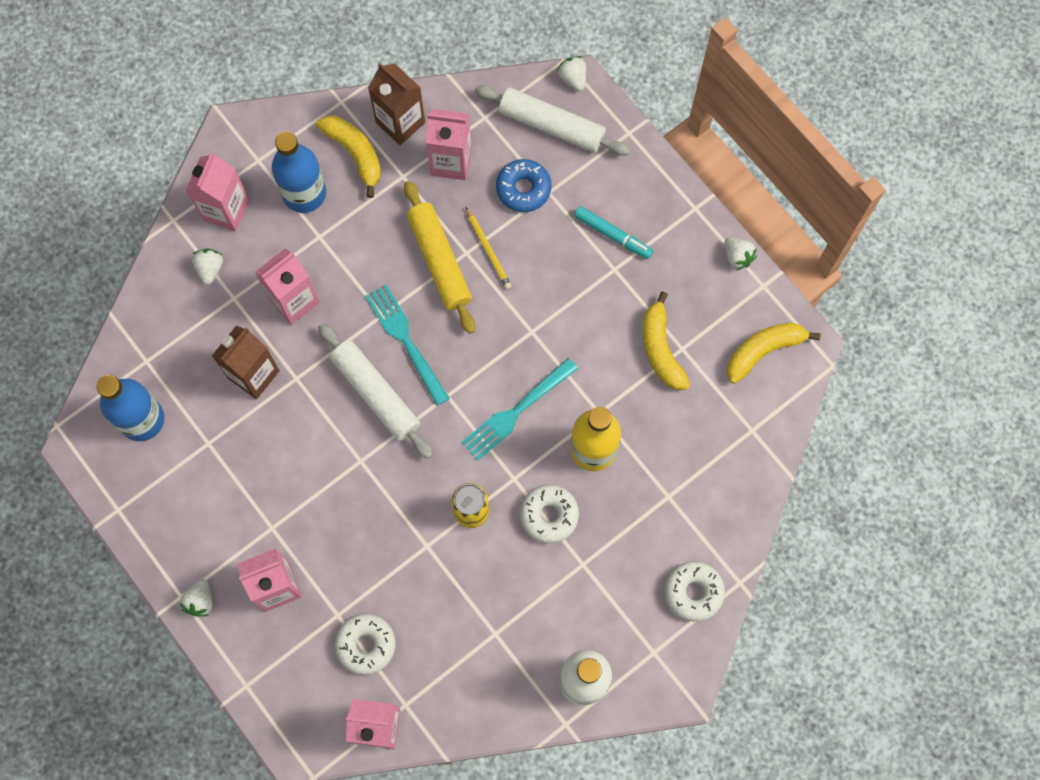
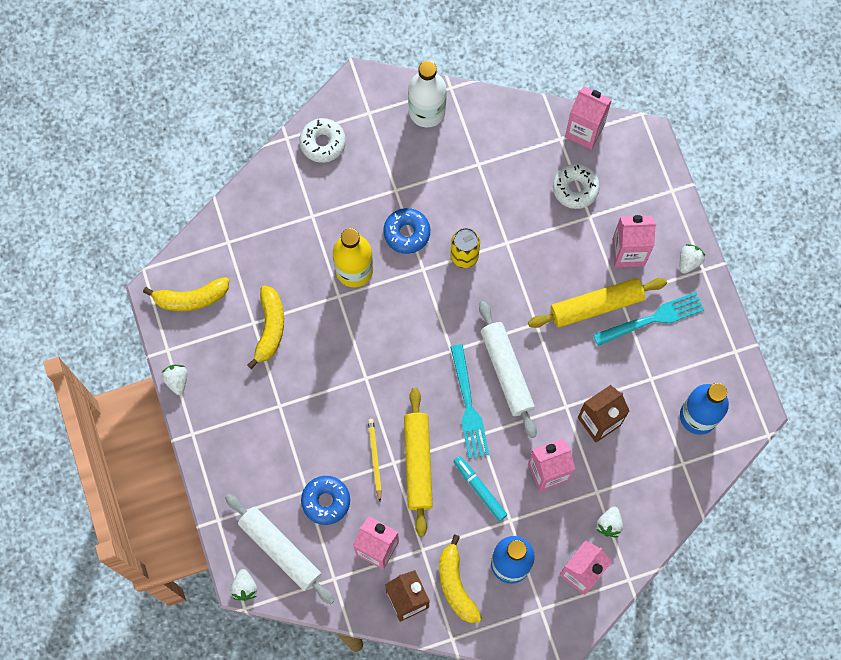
camera: 160 degrees left, 0 degrees up
(296, 506) = (596, 306): none -> yellow rolling pin
(516, 411) = (401, 319): turquoise fork -> turquoise fork (652, 319)
(549, 515) = (407, 233): white donut -> blue donut
(613, 235) = (268, 434): turquoise marker -> turquoise marker (479, 489)

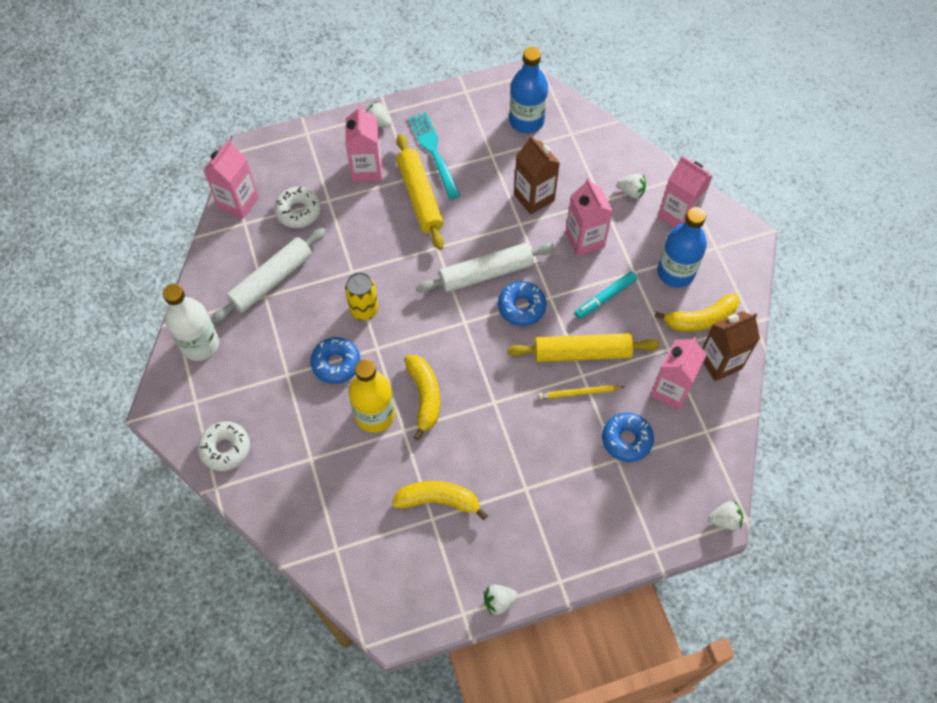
camera: 90 degrees left, 10 degrees down
(191, 298) = (402, 589): yellow banana -> yellow banana (424, 396)
(280, 550) = (681, 484): white rolling pin -> white rolling pin (272, 280)
(468, 406) = (521, 307): turquoise fork -> blue donut

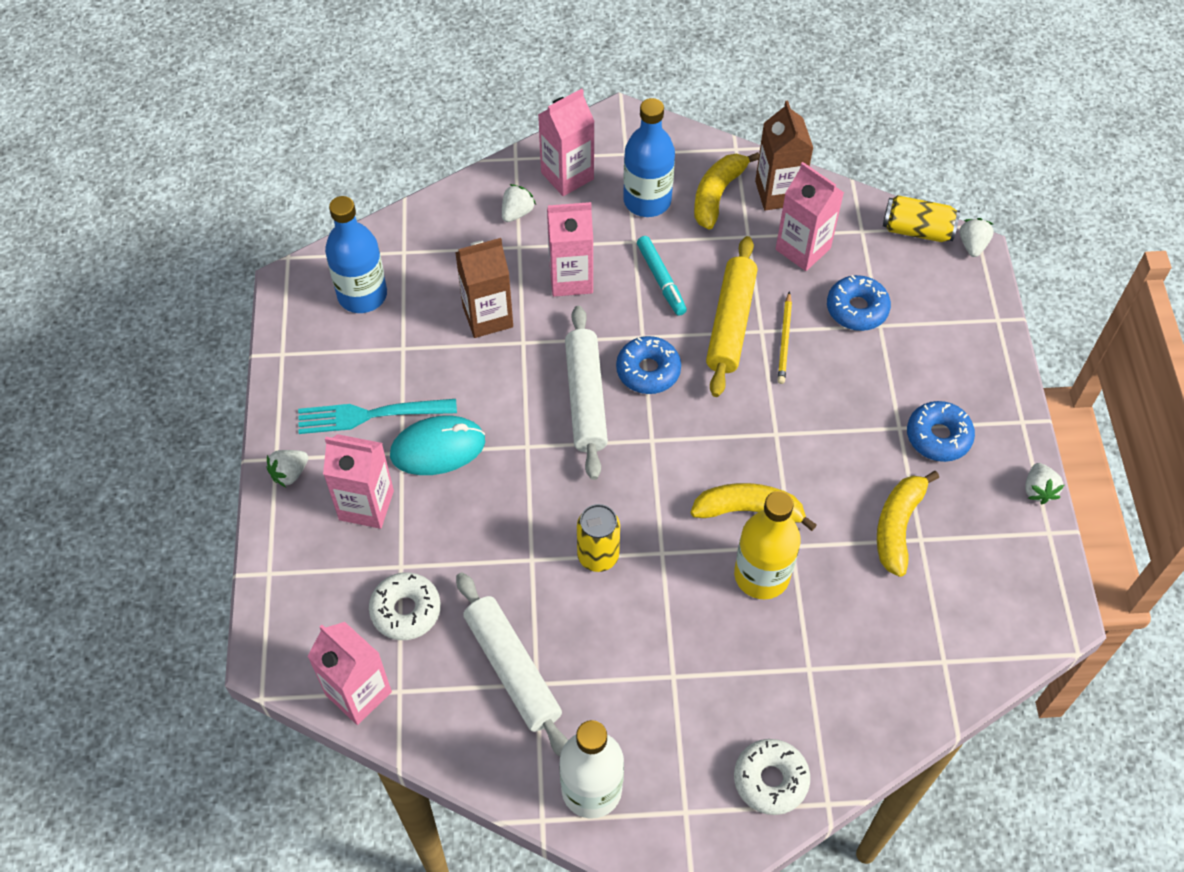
camera: 75 degrees left, 5 degrees down
(336, 363) = (672, 608): blue donut -> blue donut (938, 436)
(420, 196) = (438, 448): yellow rolling pin -> turquoise mouse
(700, 319) = (717, 195): yellow banana -> yellow banana turned 150 degrees counterclockwise
(723, 473) = (917, 230): none -> yellow can

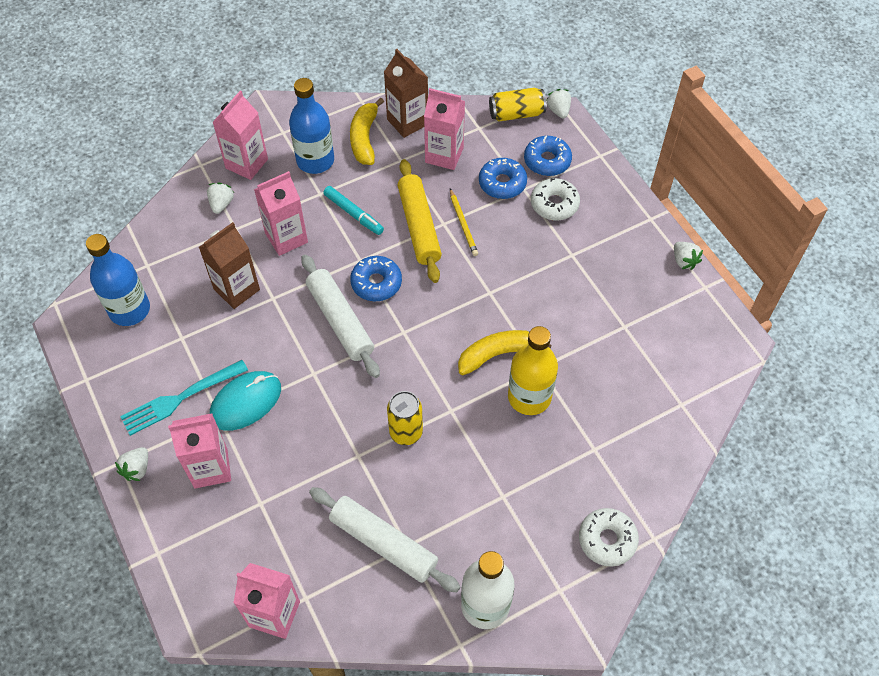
camera: 25 degrees left, 0 degrees up
(406, 610) = (281, 535): white donut -> white donut (554, 204)
(898, 526) = (604, 324): yellow banana -> none
(938, 436) = (601, 250): blue donut -> blue donut (547, 161)

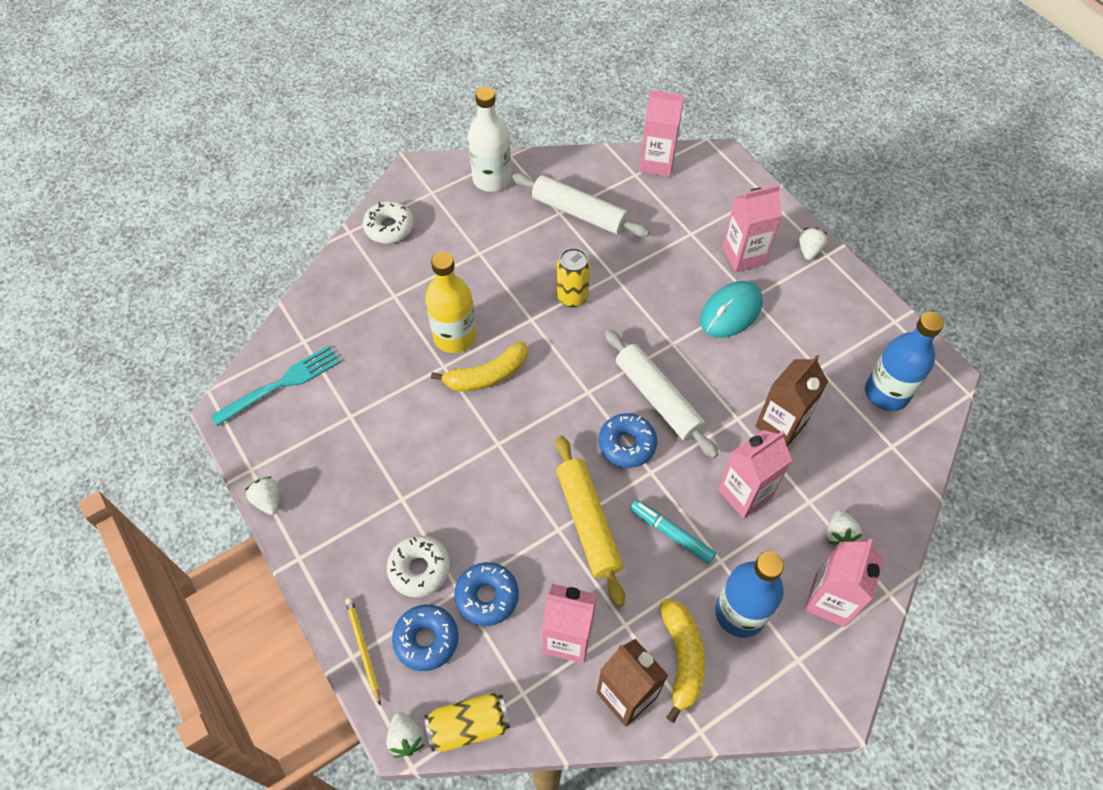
camera: 175 degrees right, 0 degrees up
(180, 398) = (795, 311): turquoise fork -> turquoise fork (281, 384)
(463, 224) = (534, 530): yellow pencil -> yellow pencil (363, 649)

